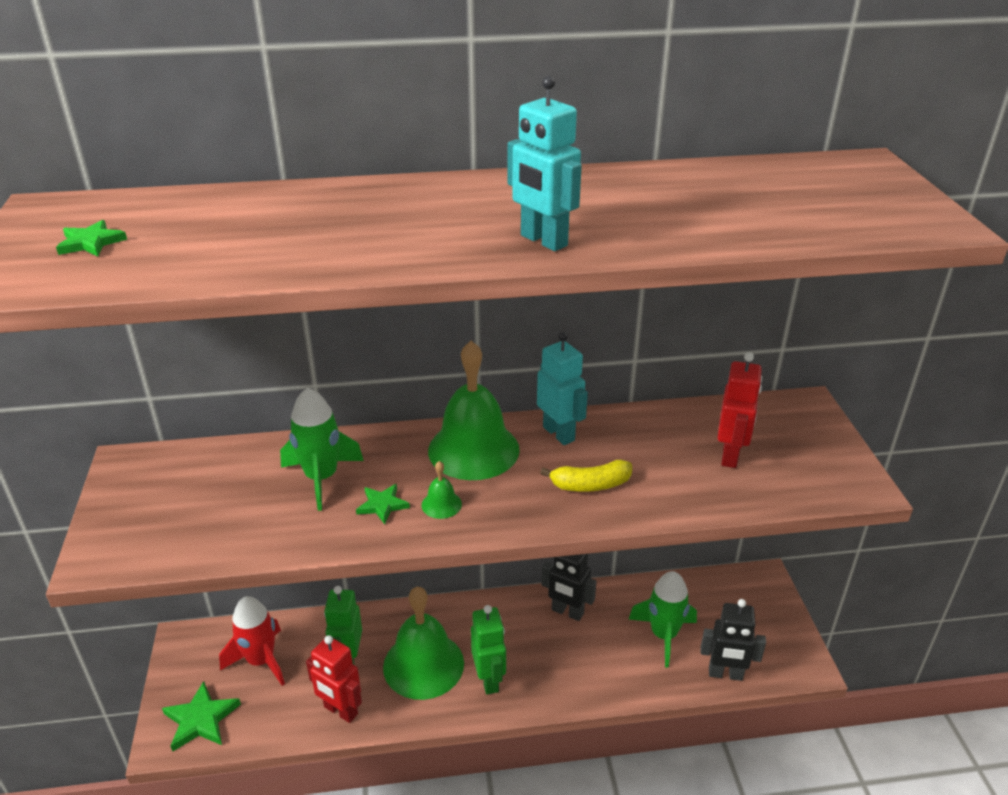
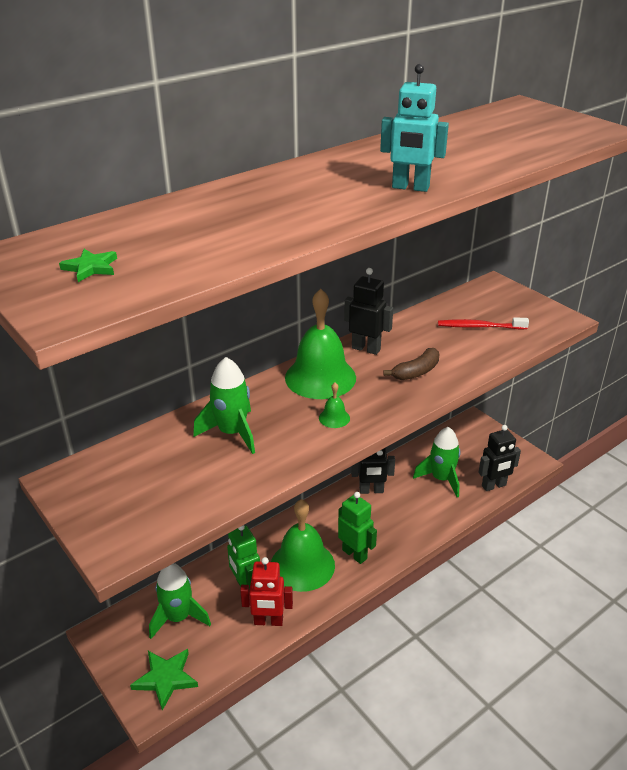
camera: 30 degrees left, 0 degrees up
(261, 660) = (178, 617): red rocket -> green rocket
(382, 505) = (294, 433): green star -> none
(559, 433) = (366, 349): turquoise robot -> black robot
(590, 485) = (416, 372): yellow banana -> brown banana
(730, 455) = (480, 327): red robot -> red toothbrush

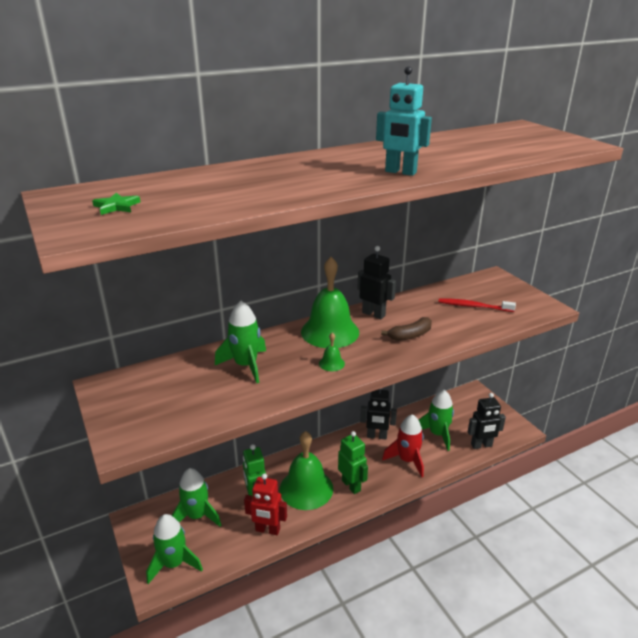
camera: 10 degrees right, 5 degrees down
(166, 678) = (174, 563): green star -> green rocket
(413, 515) = (407, 460): none -> red rocket

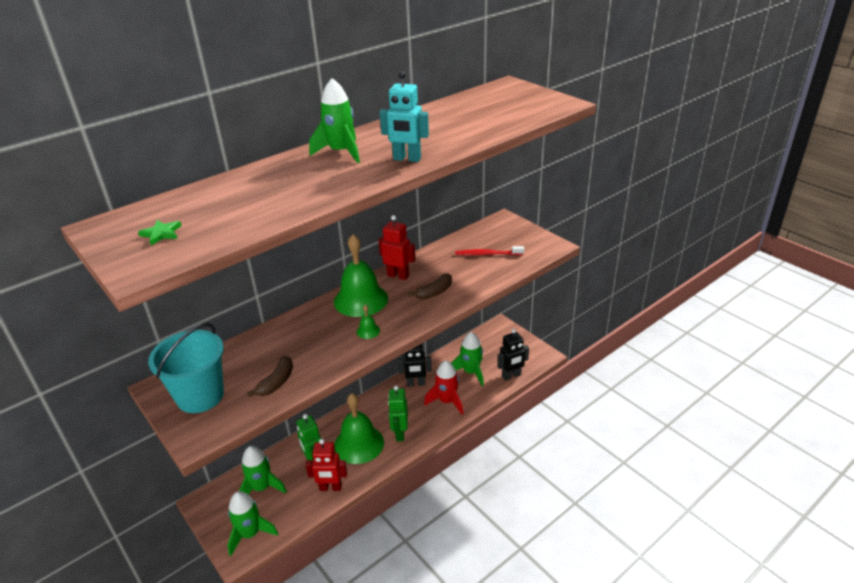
camera: 10 degrees left, 5 degrees up
(141, 401) = (200, 396): none -> turquoise bucket
(222, 400) = (276, 382): none -> brown banana
(246, 365) = (290, 345): green rocket -> green rocket (341, 152)
(351, 485) = (400, 433): green robot -> green robot turned 135 degrees counterclockwise
(373, 314) = (398, 275): black robot -> red robot

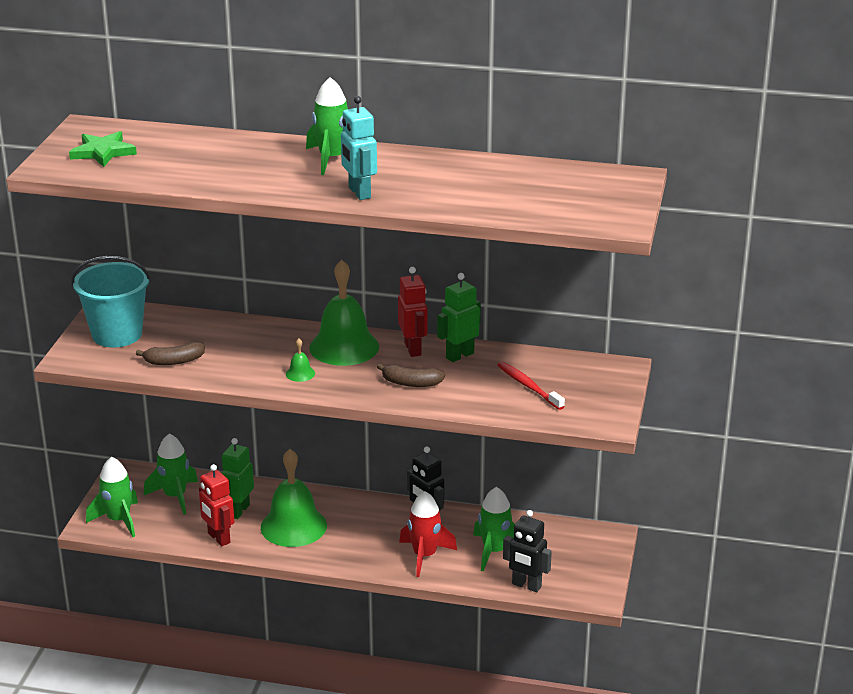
camera: 50 degrees right, 5 degrees down
(161, 234) = (103, 152): green star -> green star, size x1.65
(400, 433) = (338, 546): green robot -> green robot (459, 355)

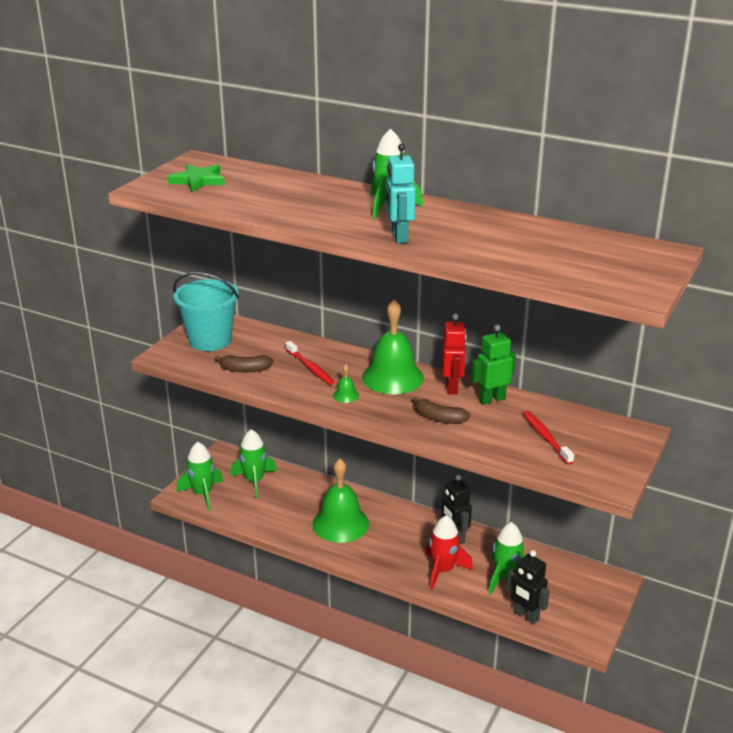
camera: 15 degrees right, 0 degrees up
(218, 538) = (275, 523): red robot -> none
(239, 511) = (300, 502): green robot -> none
(247, 349) = (310, 367): none -> red toothbrush

